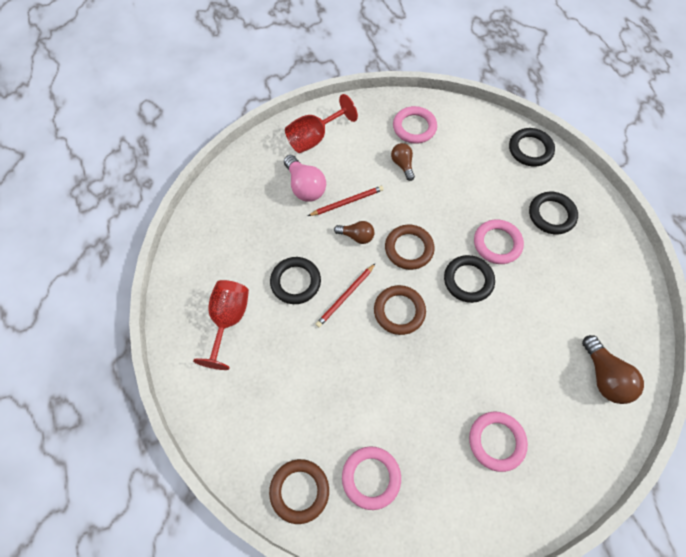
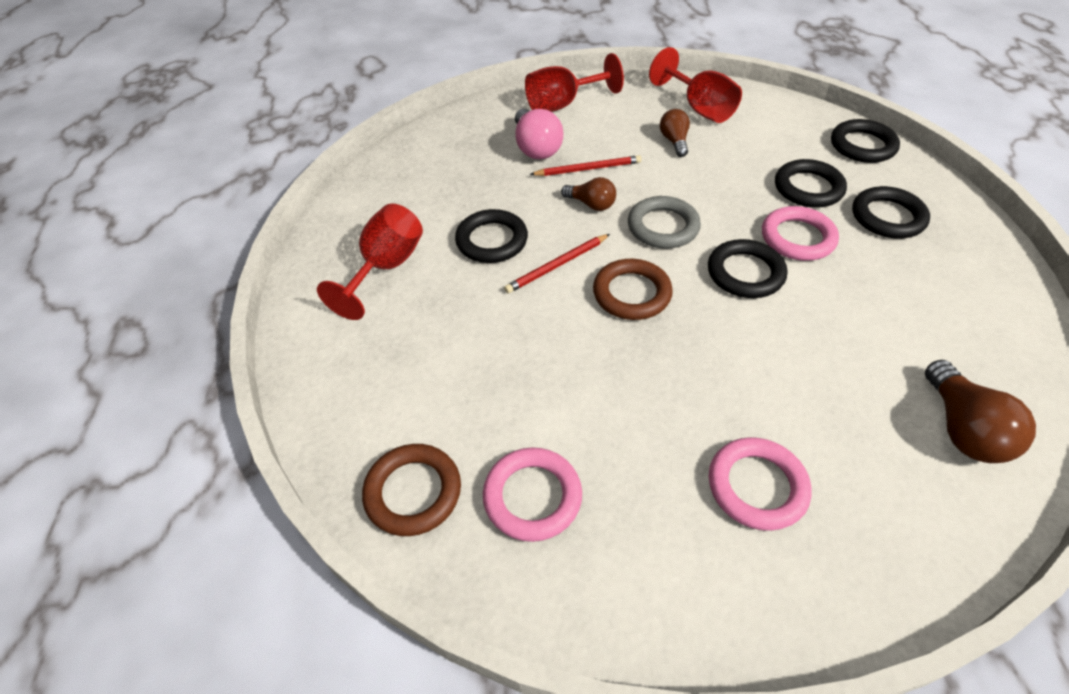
camera: 15 degrees right, 15 degrees down
(409, 249) = (663, 227): brown ring -> grey ring
(414, 127) = (699, 108): pink ring -> red goblet
(499, 196) = (808, 188): none -> black ring

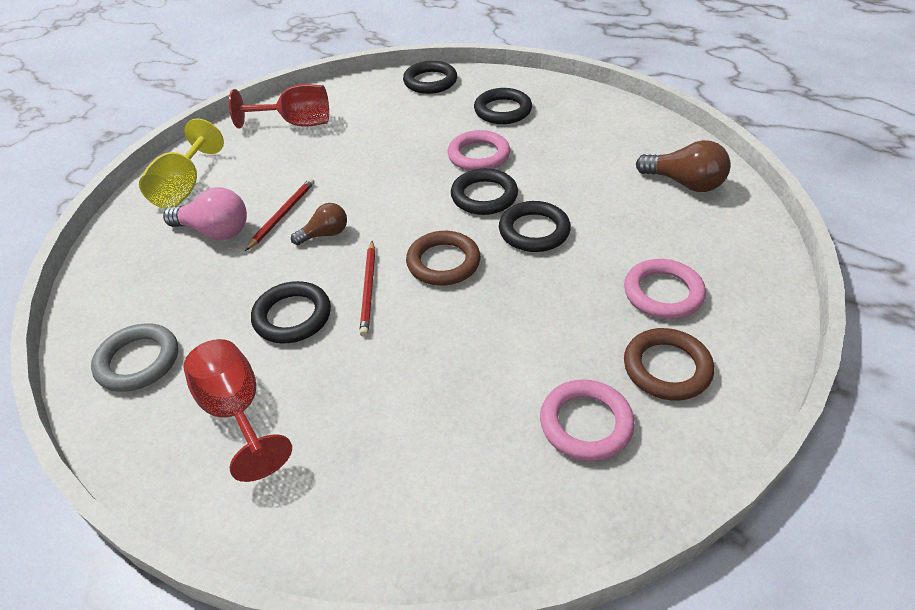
camera: 55 degrees left, 5 degrees down
(413, 492) = (522, 508): brown ring -> brown ring (667, 368)
(563, 104) = (184, 188): red goblet -> yellow goblet
(663, 227) = (395, 210): grey ring -> grey ring (138, 361)
(674, 141) = (314, 155): brown light bulb -> none
(808, 188) = (440, 124): black ring -> black ring (534, 231)

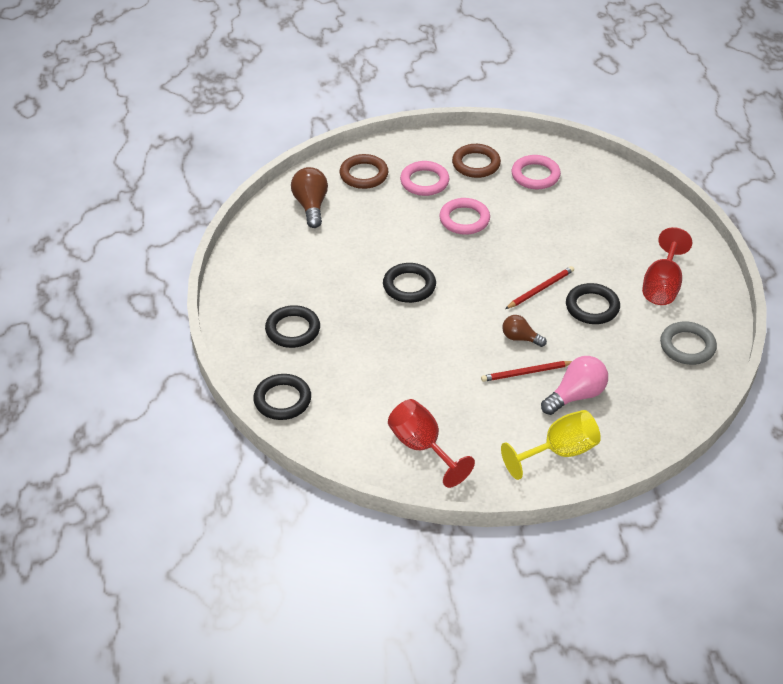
camera: 130 degrees left, 0 degrees up
(215, 231) = (576, 396): pink light bulb -> pink light bulb turned 75 degrees clockwise
(443, 262) = (487, 271): brown ring -> brown ring (364, 175)
(478, 155) = (366, 312): pink ring -> pink ring (464, 219)
(534, 231) = (421, 248): black ring -> none

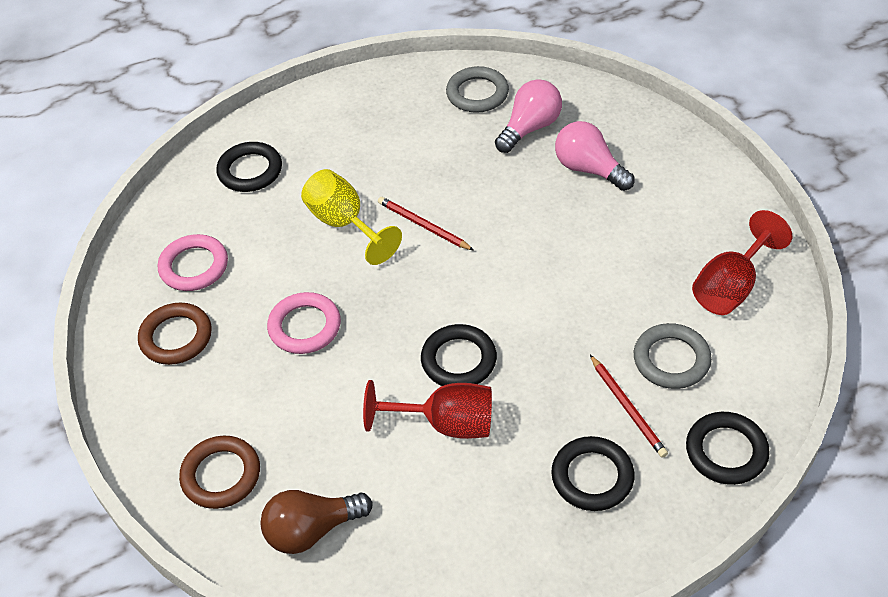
camera: 100 degrees left, 5 degrees up
(368, 393) = (671, 359): none -> grey ring
(424, 181) = (227, 391): pink ring -> none
(520, 338) = (516, 230): brown light bulb -> none
(526, 373) = (571, 216): red pencil -> red pencil (628, 408)
(559, 452) = (678, 170): yellow goblet -> yellow goblet (344, 224)
(592, 307) = (440, 175): black ring -> black ring (250, 171)
(635, 370) = (530, 128): none -> pink light bulb
(662, 285) = (384, 122): red goblet -> red goblet (445, 424)

